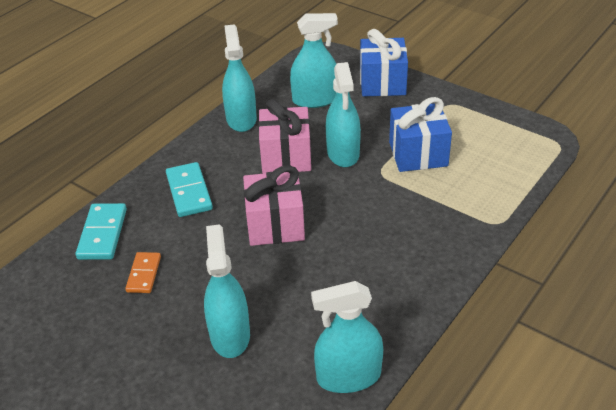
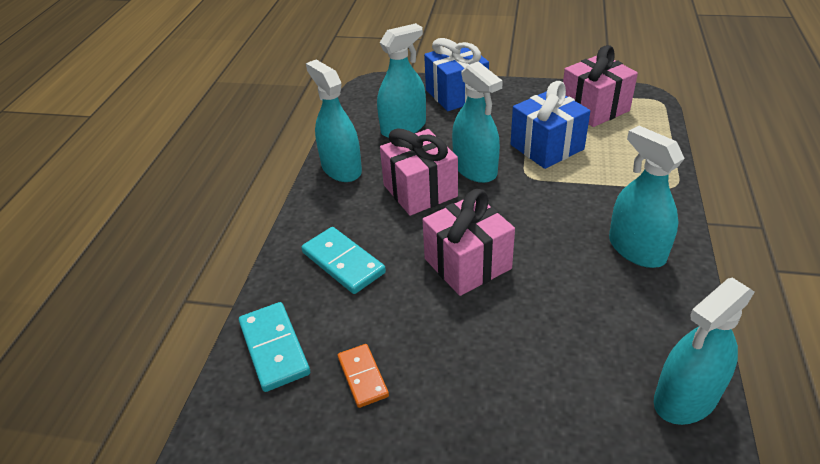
camera: 25 degrees left, 0 degrees up
(230, 335) = (521, 407): turquoise spray bottle -> turquoise spray bottle (636, 249)
(492, 133) = (594, 108): none -> pink gift

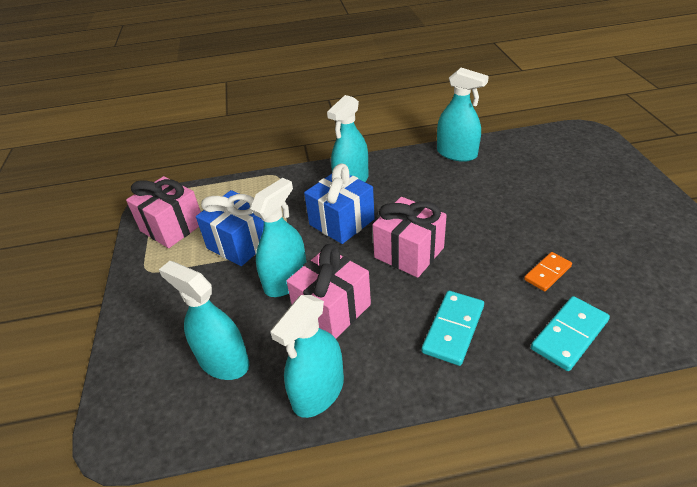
camera: 110 degrees left, 0 degrees up
(456, 94) = (145, 334): blue gift -> blue gift (342, 222)

